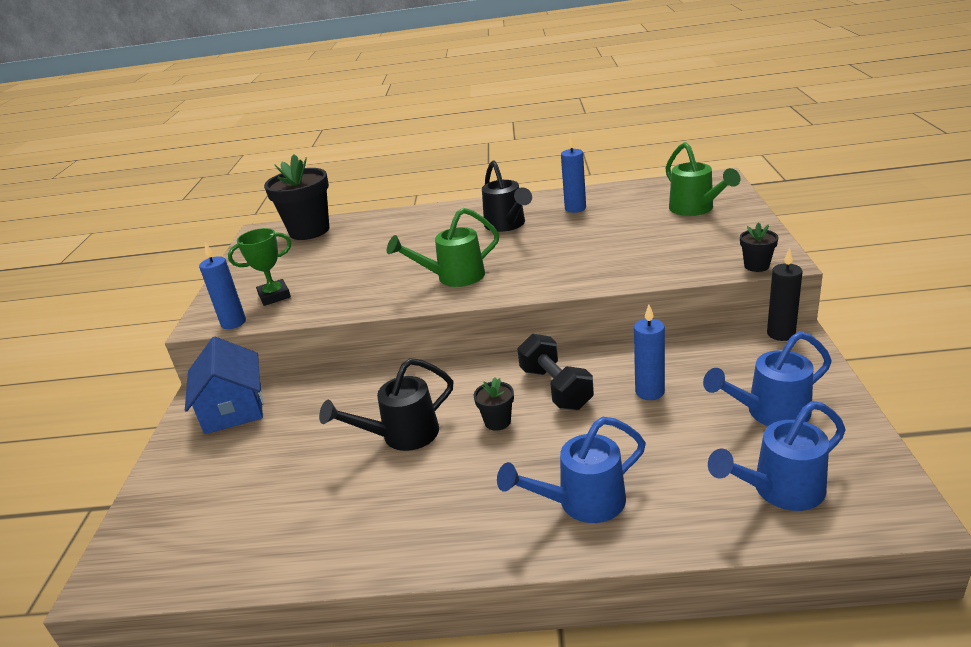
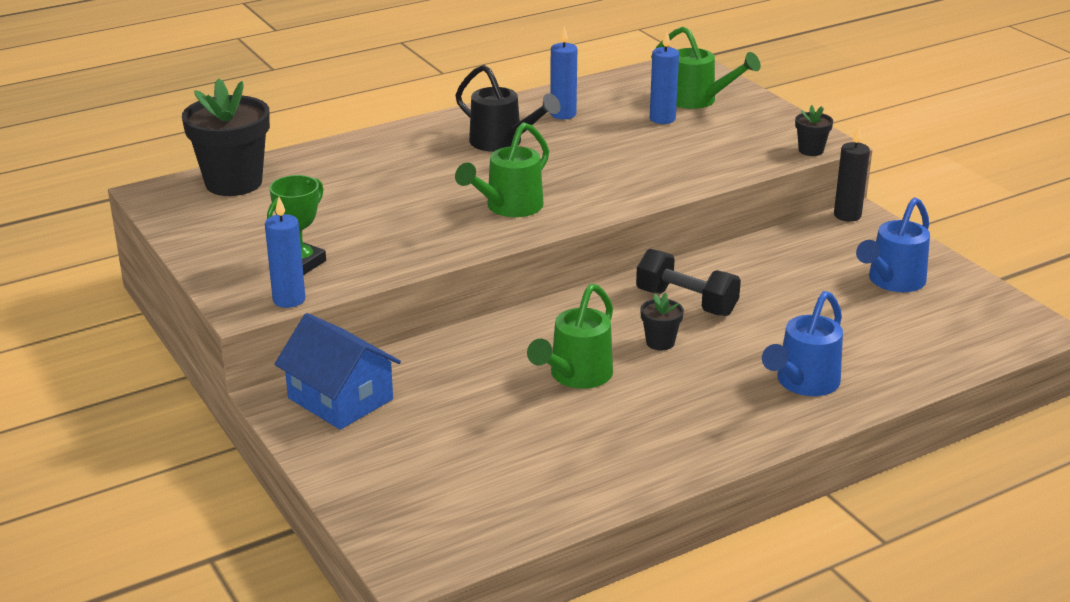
camera: 35 degrees left, 0 degrees up
(402, 435) = (576, 376): black watering can -> green watering can
(649, 392) = (777, 287): blue candle -> blue candle (662, 119)
(780, 490) = (946, 335): blue watering can -> none

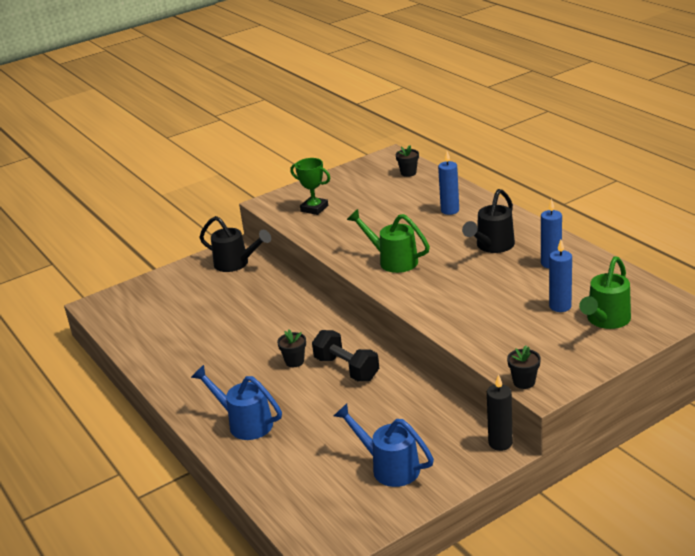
camera: 90 degrees right, 0 degrees up
(233, 183) = (408, 173): black flower pot -> black flower pot, size x0.46
(289, 300) = (274, 212): blue candle -> blue candle (450, 210)
(340, 399) = (236, 264): blue house -> black watering can
(576, 376) = (256, 334): green watering can -> none
(686, 302) = (346, 368): black dumbbell -> black dumbbell turned 75 degrees counterclockwise

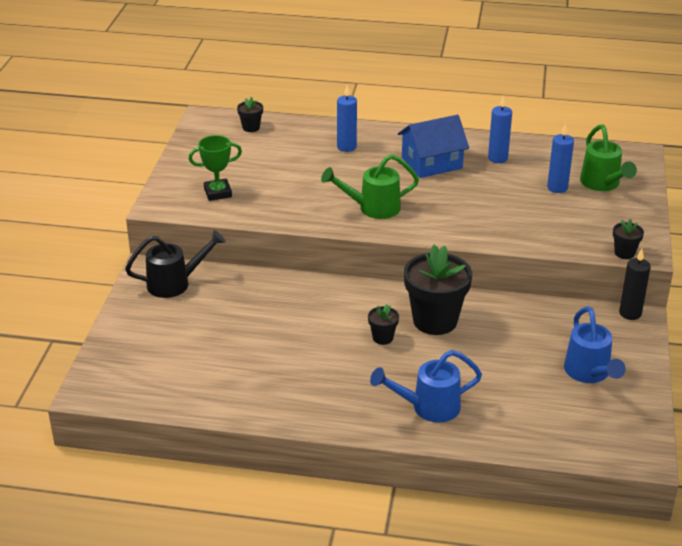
camera: 50 degrees left, 5 degrees up
(346, 368) = (435, 321): black dumbbell -> black flower pot
(389, 467) = (589, 373): blue watering can -> blue watering can turned 90 degrees counterclockwise
(492, 246) = (432, 163): black watering can -> blue house

